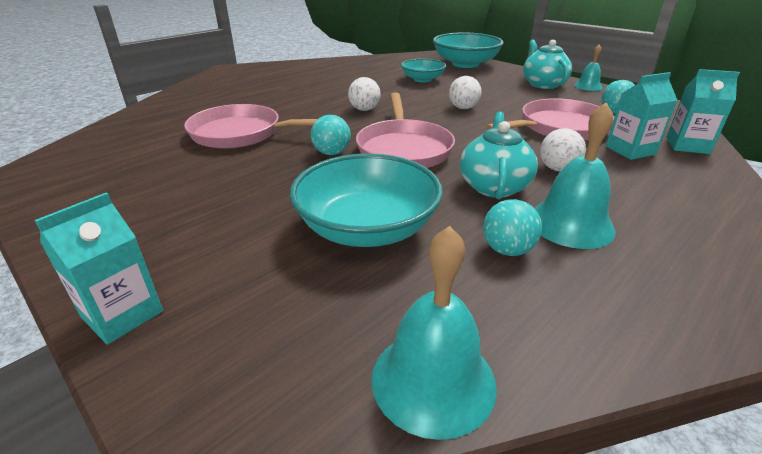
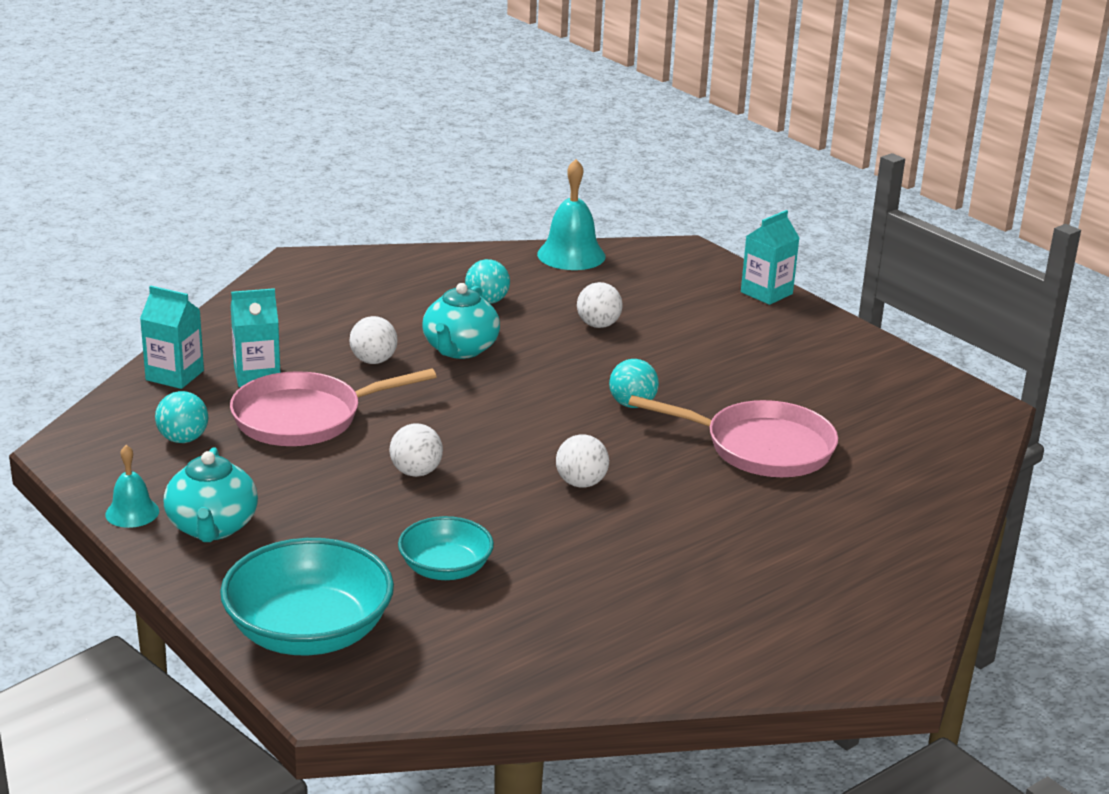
camera: 175 degrees left, 5 degrees down
(367, 228) = (598, 325): turquoise bowl -> white ball
(404, 149) = (540, 403): pink pan -> none
(570, 224) = (416, 313): turquoise bell -> none

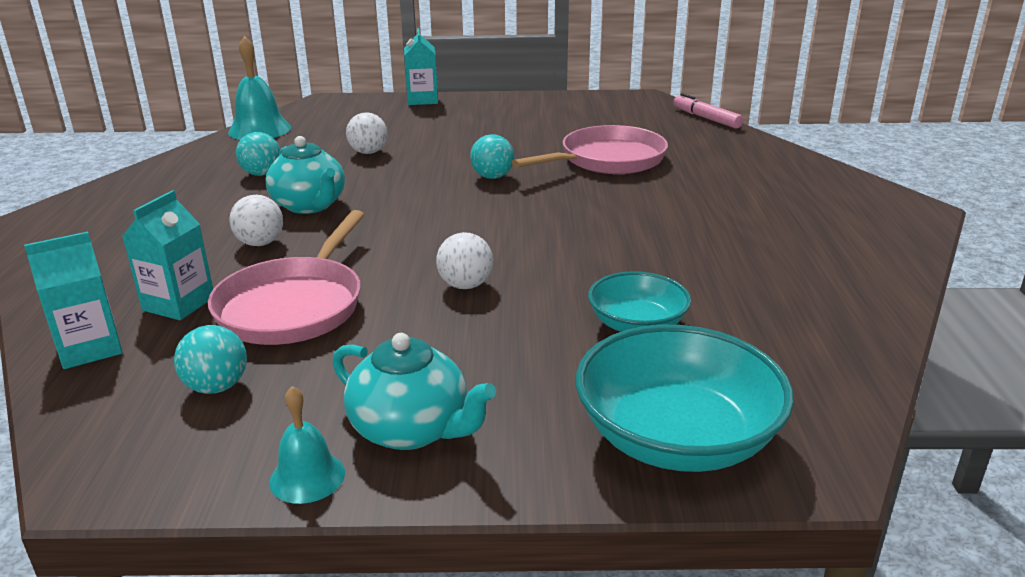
camera: 50 degrees left, 0 degrees up
(581, 483) = (574, 228): white ball -> none
(979, 467) = (706, 118): none -> pink marker

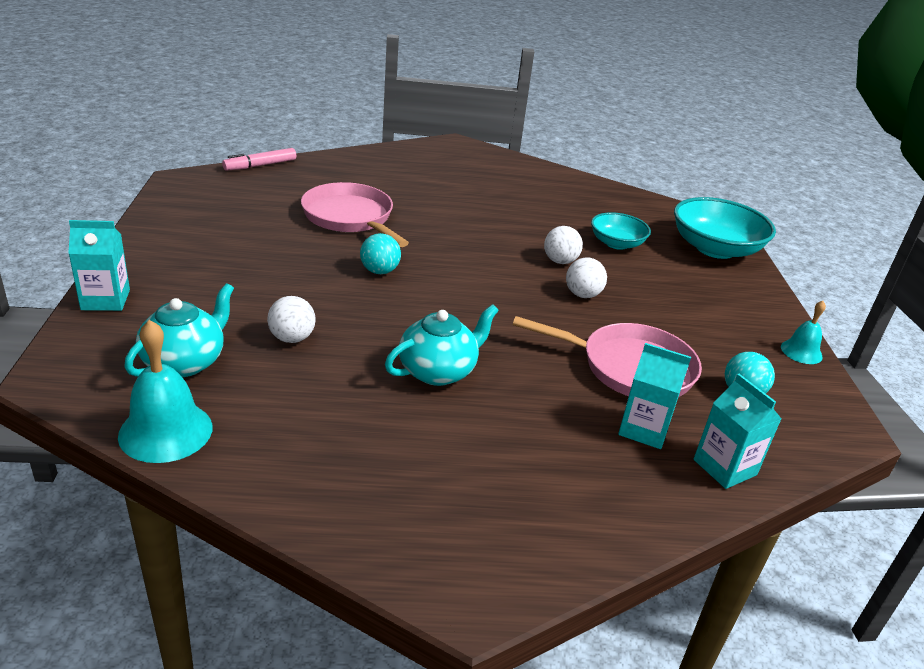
camera: 95 degrees left, 5 degrees up
(260, 243) = (525, 395): white ball -> white ball (560, 261)
(261, 174) = (343, 412): turquoise ball -> none
(411, 430) = (746, 319): turquoise teapot -> turquoise teapot (185, 362)

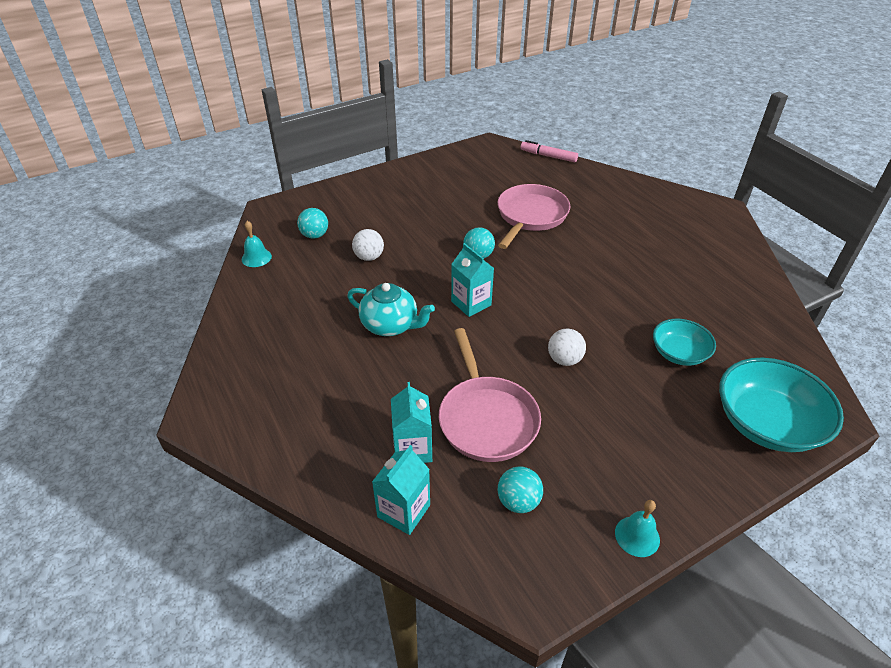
camera: 65 degrees right, 10 degrees up
(105, 300) = (343, 187): turquoise carton -> turquoise carton (471, 303)
(165, 431) = (256, 257): turquoise bell -> turquoise bell, size x0.59
(185, 362) = (315, 235): turquoise teapot -> turquoise ball
(560, 261) = (601, 330): white ball -> none

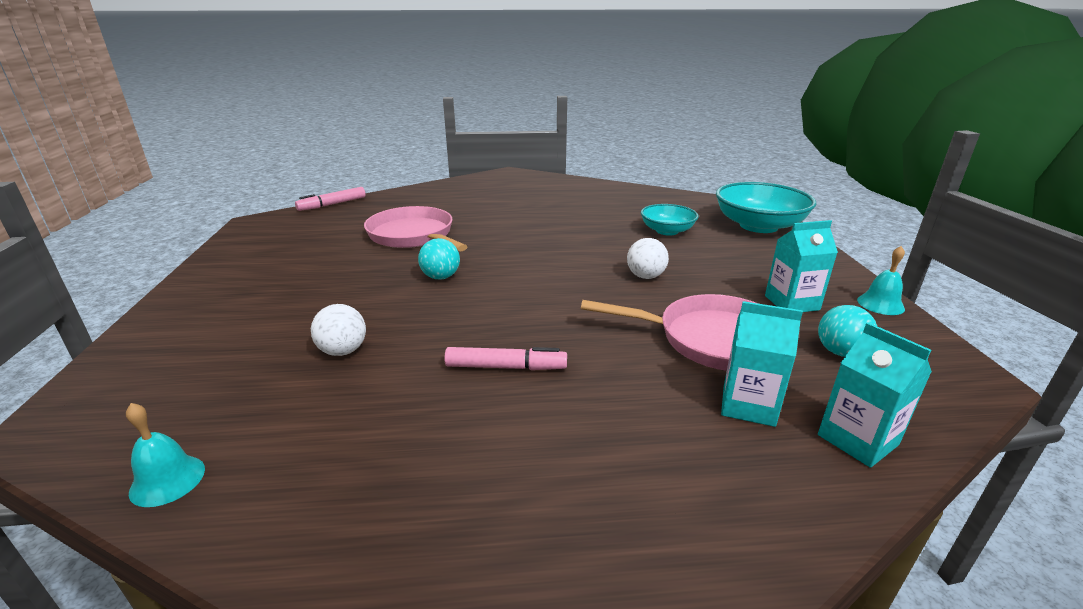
camera: 65 degrees left, 15 degrees down
(315, 235) = (215, 391): turquoise ball -> none
(390, 325) = (506, 367): turquoise teapot -> pink marker
(471, 303) = (518, 301): turquoise carton -> turquoise carton (791, 303)

